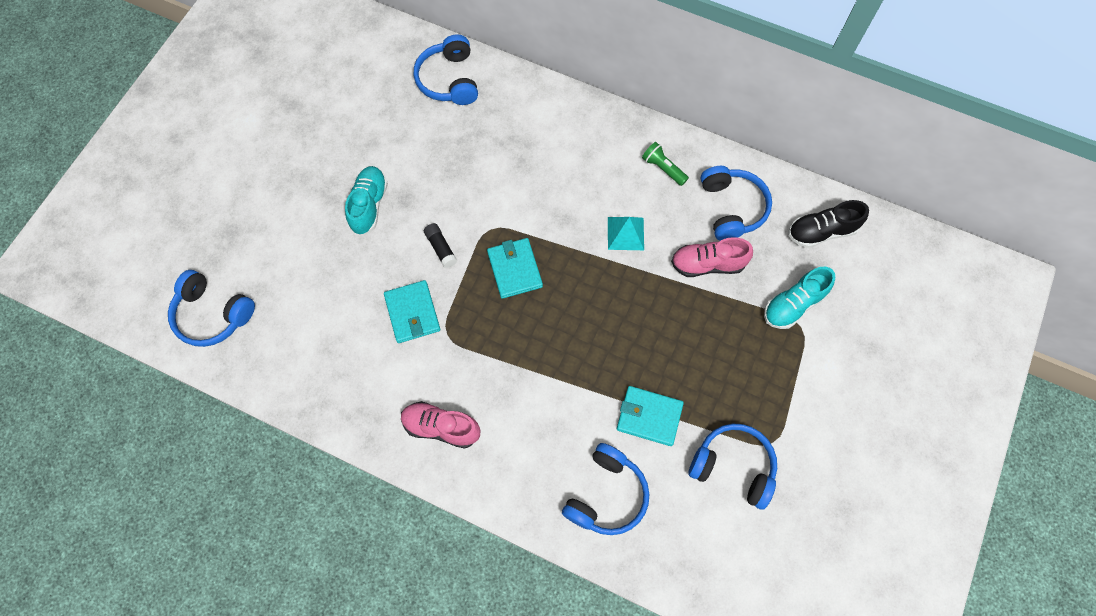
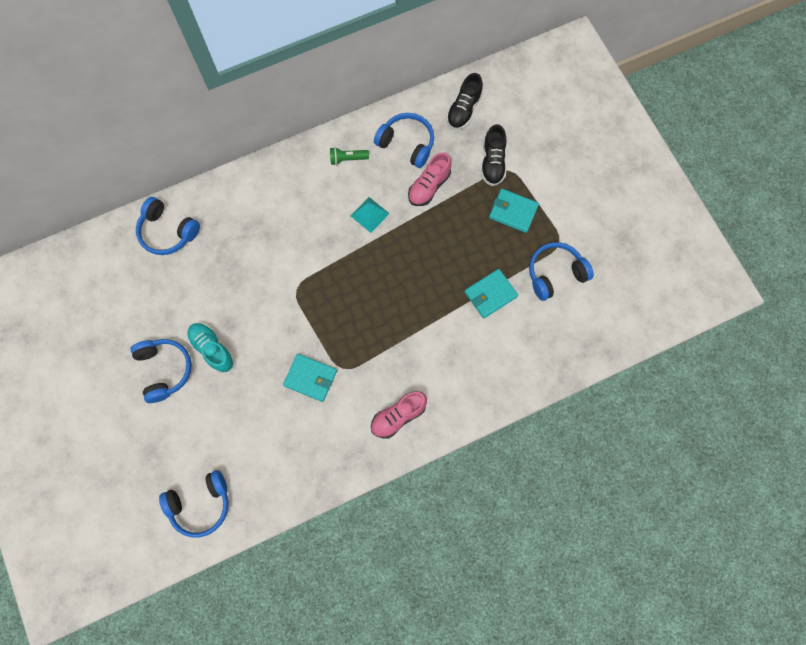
camera: 50 degrees left, 5 degrees up
(441, 248) = (282, 328): black glue stick -> none
(514, 269) = (336, 296): turquoise wallet -> turquoise wallet (513, 212)
(606, 495) = (515, 354): blue headphones -> blue headphones (164, 370)
(793, 304) = (492, 163): turquoise shoe -> black shoe

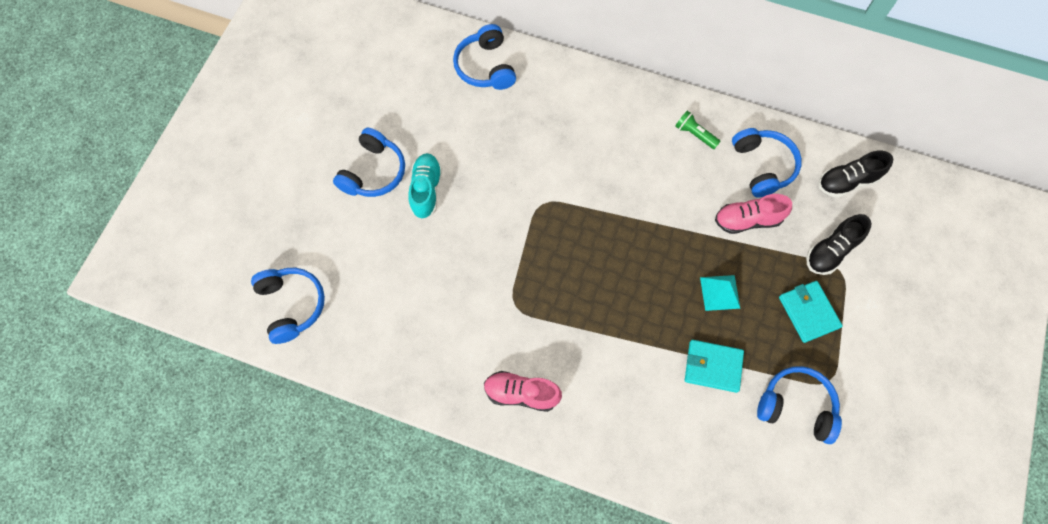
camera: 45 degrees right, 5 degrees down
(200, 504) = (292, 305): blue headphones -> blue headphones turned 135 degrees counterclockwise
(310, 378) = (480, 288): turquoise wallet -> none
(369, 214) = (668, 197): turquoise pyramid -> turquoise pyramid (720, 292)

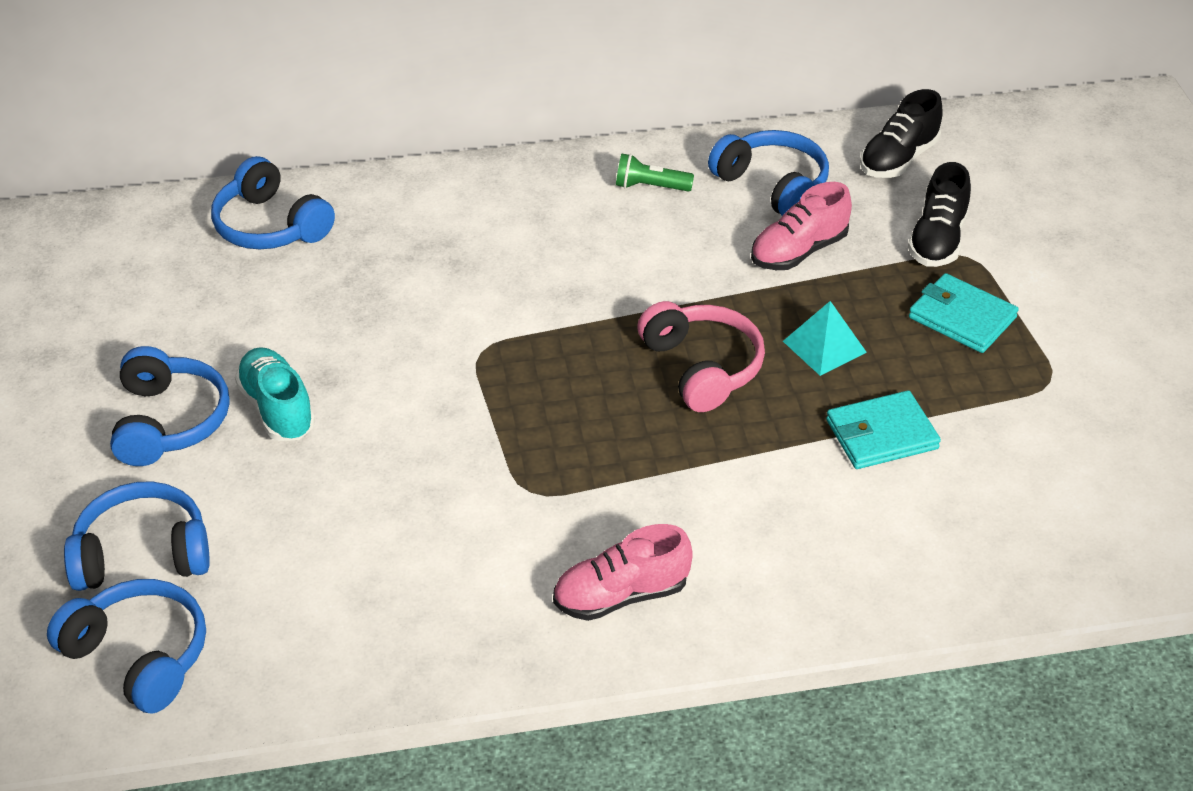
camera: 30 degrees left, 25 degrees down
(647, 273) = (702, 367): none -> pink headphones
(796, 406) = (1031, 428): blue headphones -> blue headphones (142, 554)

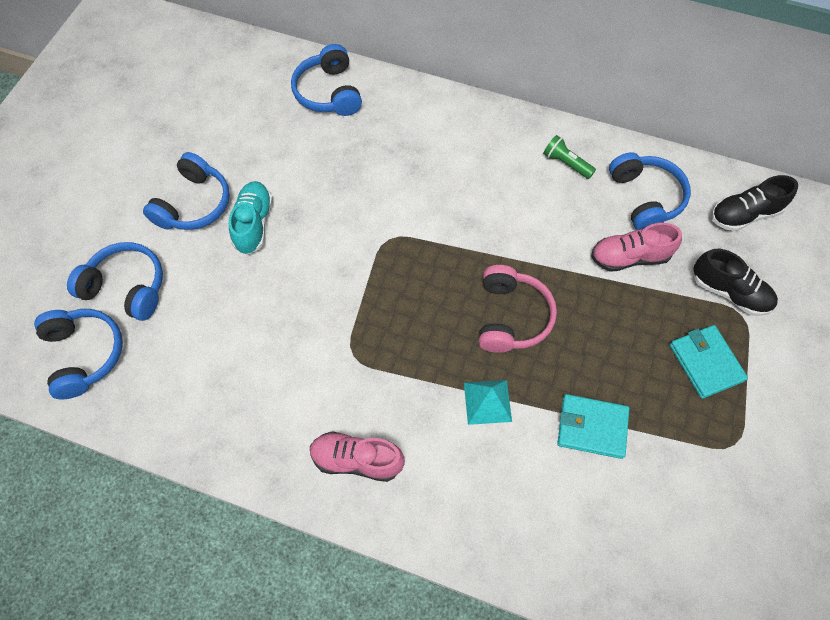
camera: 30 degrees right, 20 degrees up
(824, 347) = (598, 340): turquoise pyramid -> turquoise pyramid (487, 402)
(937, 240) = (729, 292): black shoe -> black shoe turned 105 degrees counterclockwise

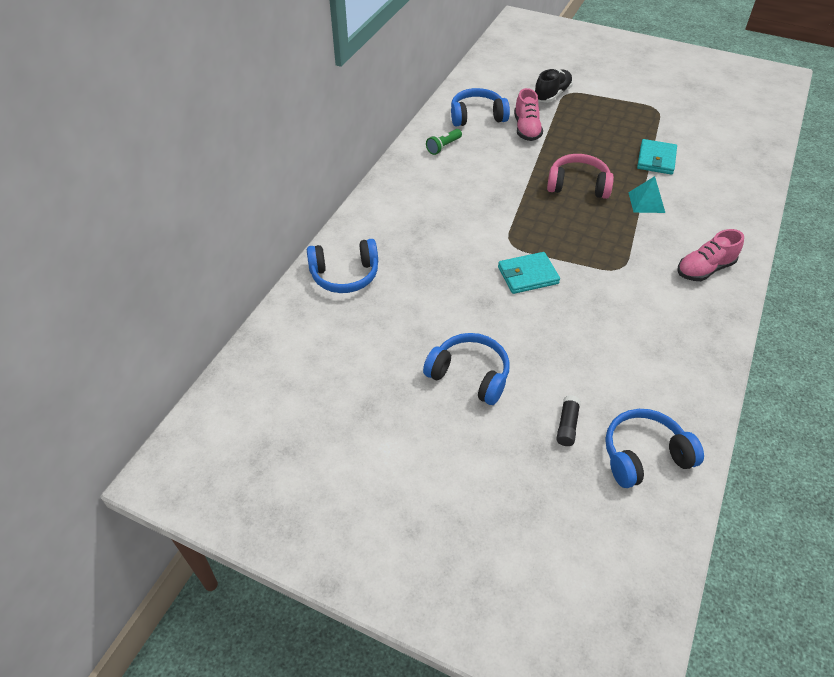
camera: 85 degrees left, 15 degrees down
(127, 287) = (567, 425): blue headphones -> black glue stick
(254, 224) = (494, 329): turquoise shoe -> none
(357, 460) = (704, 269): pink shoe -> pink shoe turned 45 degrees clockwise
(705, 363) = (603, 110): turquoise wallet -> turquoise wallet (528, 275)
(744, 214) = (492, 80): black shoe -> none

